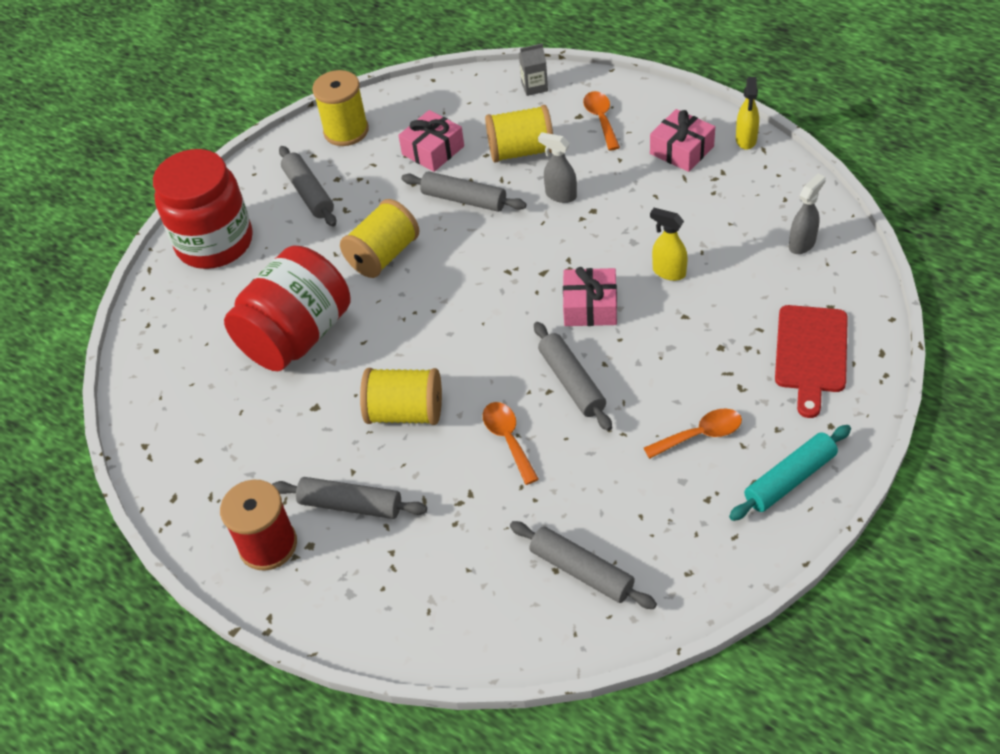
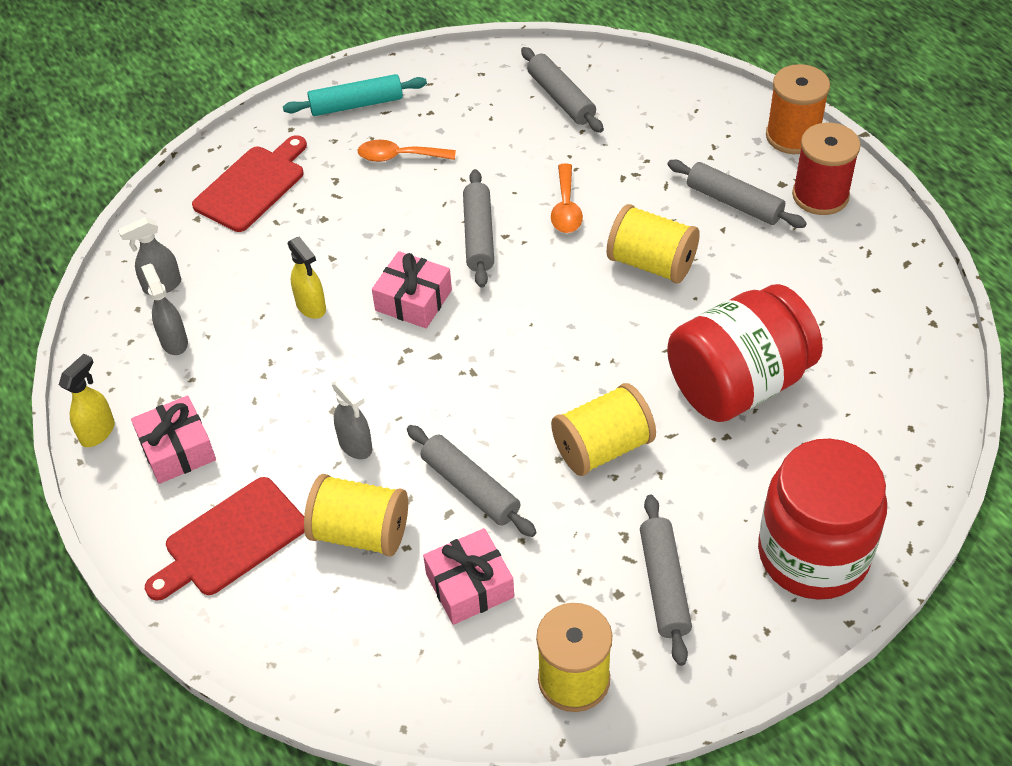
camera: 160 degrees left, 0 degrees up
(313, 613) = (792, 136): none -> orange spool
(534, 87) = (273, 641): grey carton -> none
(601, 119) = (231, 540): orange spoon -> red cutting board
(751, 210) = (174, 341): none -> grey spray bottle

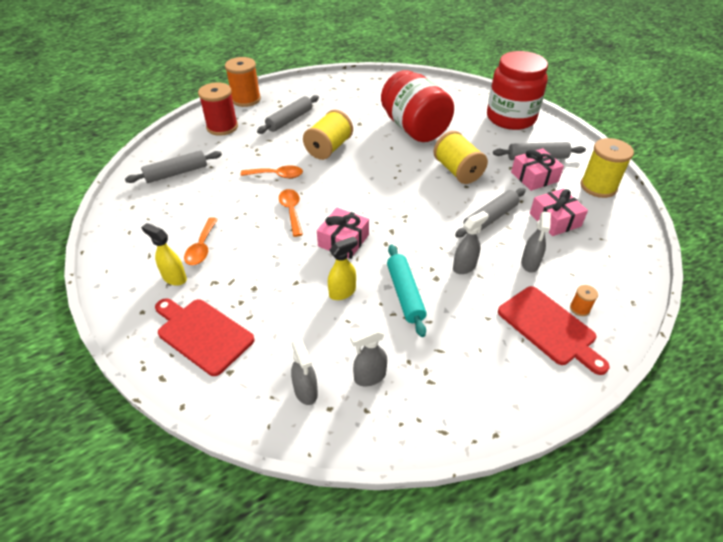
camera: 90 degrees left, 5 degrees down
(98, 432) = (464, 424): yellow spray bottle -> yellow spray bottle (174, 278)
(177, 449) = (477, 365): pink gift -> pink gift (534, 177)
(263, 586) = (579, 308): none -> orange spool
(356, 105) = (132, 271): turquoise rolling pin -> turquoise rolling pin (405, 294)
(360, 532) = (530, 264): yellow spool -> grey spray bottle
(478, 236) = (291, 211): grey rolling pin -> orange spoon
(820, 195) = (292, 96): red spool -> red spool (222, 127)

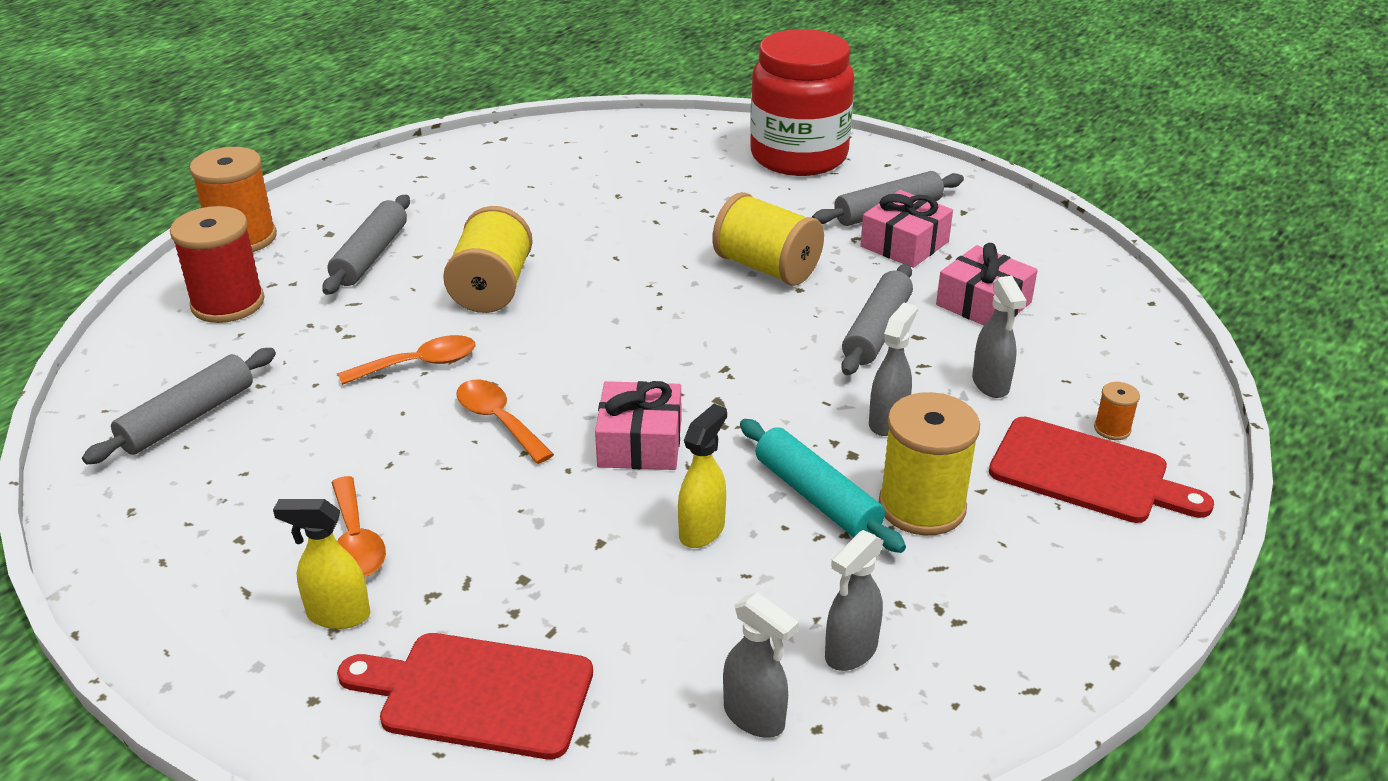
camera: 25 degrees left, 10 degrees down
(414, 128) = (636, 213): red jar -> none
(598, 187) = (1016, 234): yellow spool -> yellow spool (922, 507)

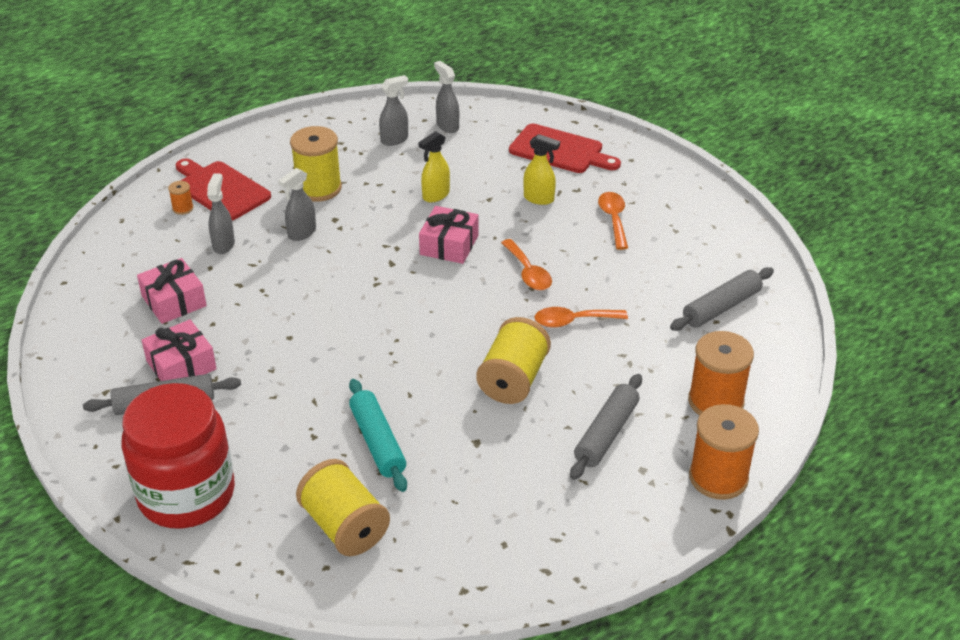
camera: 165 degrees left, 5 degrees up
(228, 303) = (715, 401): red spool -> orange spool
(338, 615) = (621, 188): yellow spray bottle -> yellow spray bottle (539, 199)
(766, 268) = (300, 361): yellow spool -> yellow spool (345, 526)
(817, 497) = (368, 201): turquoise rolling pin -> turquoise rolling pin (377, 442)
(877, 331) = (261, 293): grey rolling pin -> none

